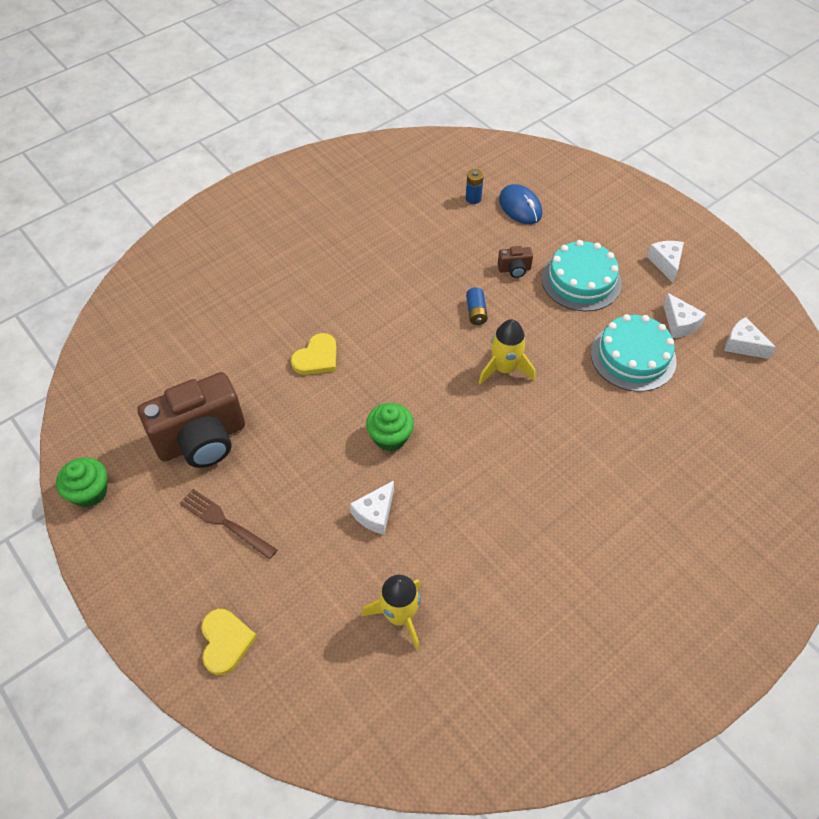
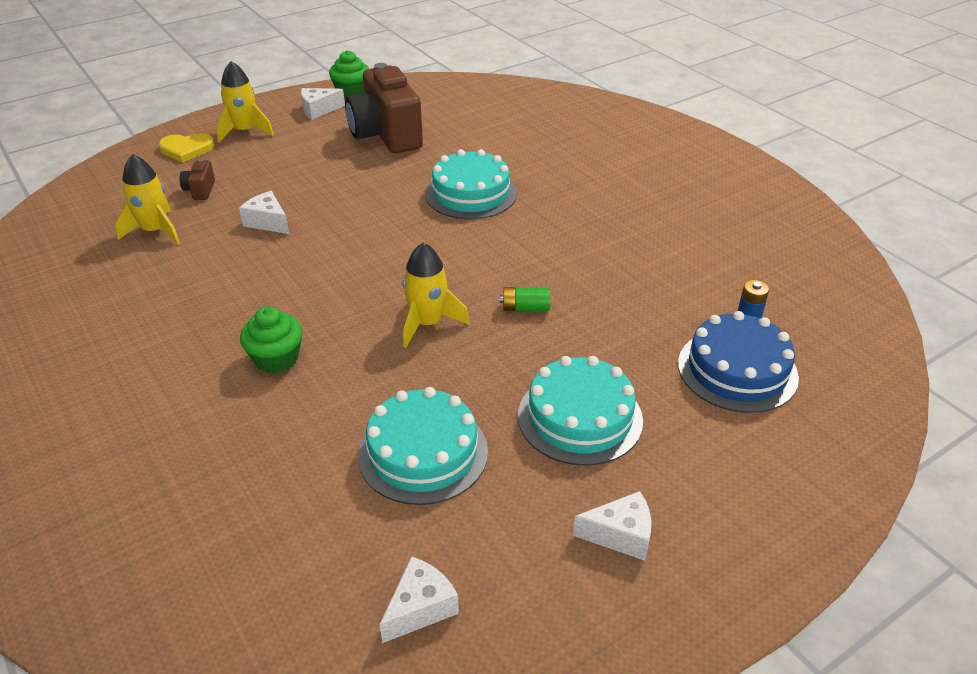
camera: 95 degrees right, 15 degrees down
(183, 587) = (245, 131): none -> yellow rocket
(225, 522) = (295, 147): brown fork -> none
(317, 357) = (471, 193): yellow heart -> turquoise cake
(390, 437) = (354, 234): green cupcake -> green cupcake (276, 359)
(476, 312) = (525, 308): blue battery -> green battery
(514, 269) = (602, 350): brown camera -> brown camera (200, 190)
(520, 207) = (737, 370): blue mouse -> blue cake
(679, 323) = (480, 525): white cheese -> white cheese (318, 110)

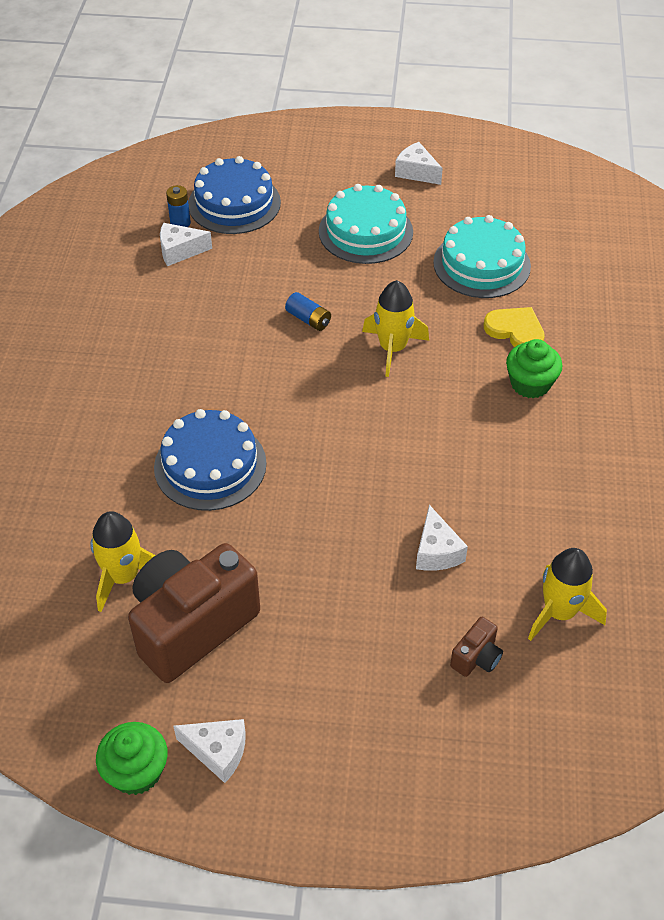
camera: 140 degrees left, 10 degrees up
(186, 149) = (447, 770): yellow heart -> yellow heart (515, 330)
(245, 131) = (348, 763): yellow rocket -> yellow rocket (123, 576)
(386, 135) = (192, 626): brown camera -> brown camera turned 150 degrees counterclockwise
(420, 608) = (549, 198): white cheese -> white cheese (180, 251)
(471, 193) = (210, 465): turquoise cake -> blue cake
(525, 308) = (308, 319): green battery -> blue battery

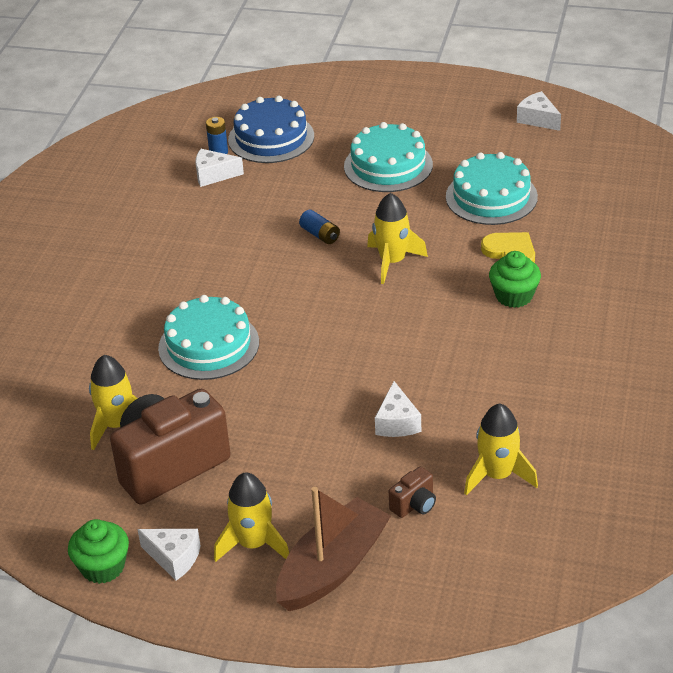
camera: 10 degrees right, 10 degrees down
(210, 465) = (208, 345): blue cake -> turquoise cake
(306, 725) = (253, 544): none -> yellow rocket
(401, 750) = (332, 568): none -> brown boat
(416, 172) = (447, 118): white cheese -> white cheese (538, 119)

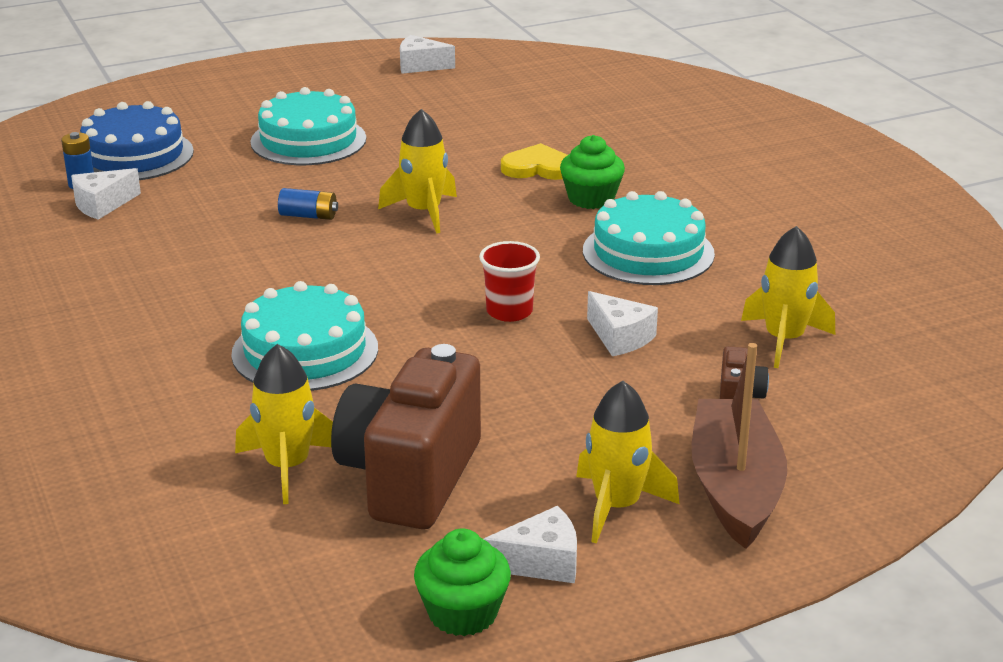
camera: 40 degrees left, 10 degrees down
(354, 369) = (509, 311): none -> red cup
(491, 197) = (456, 133): turquoise cake -> turquoise cake (648, 252)

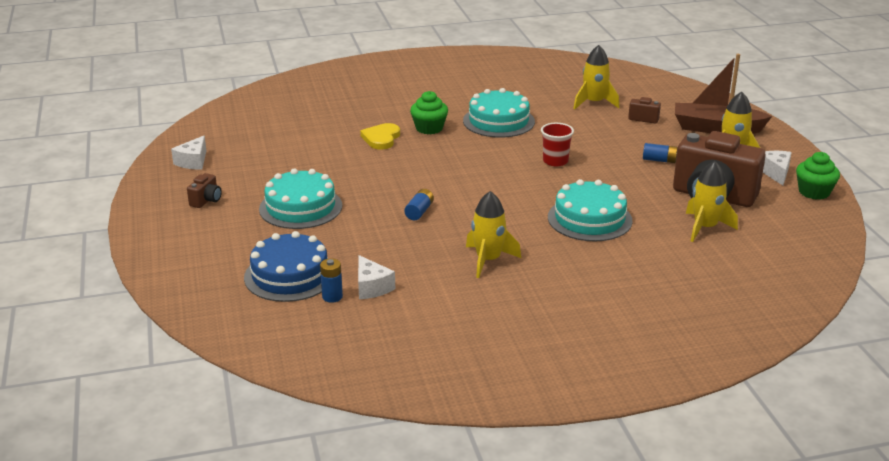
camera: 80 degrees left, 0 degrees up
(317, 87) = (206, 200): none -> brown camera
(423, 212) = (428, 176): yellow rocket -> yellow rocket (488, 260)
(551, 417) = (659, 160): none -> blue battery
(620, 337) = (586, 137): white cheese -> none

